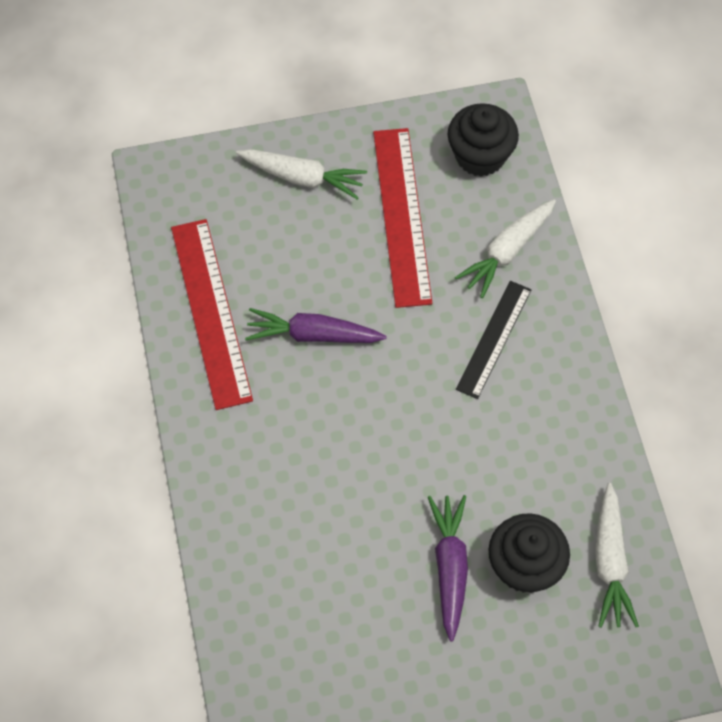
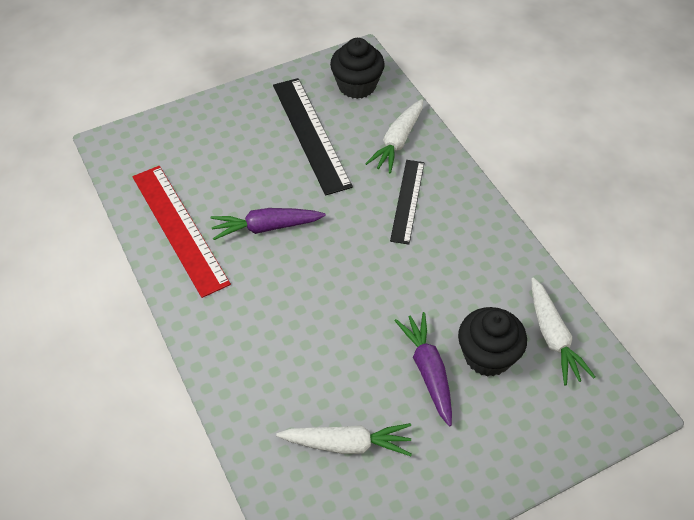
camera: 15 degrees left, 10 degrees down
(303, 178) = (228, 124): white carrot -> white carrot (347, 444)
(402, 216) = (311, 134): red ruler -> black ruler

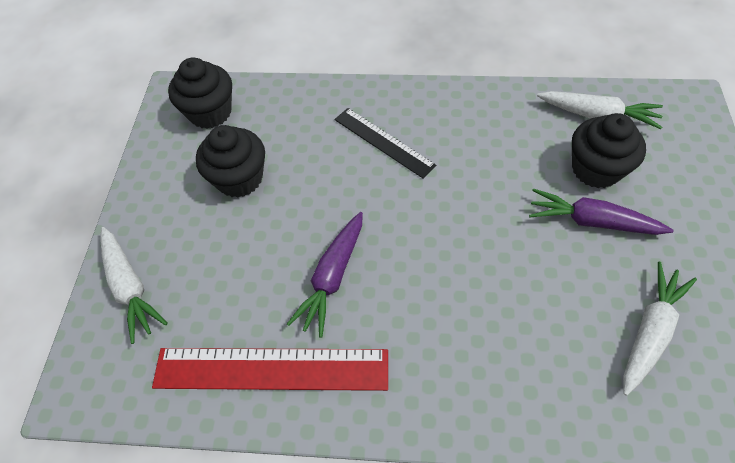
camera: 55 degrees left, 5 degrees up
(311, 134) = (239, 178): black ruler -> black cupcake
(397, 142) = (307, 115): white carrot -> white carrot (130, 287)

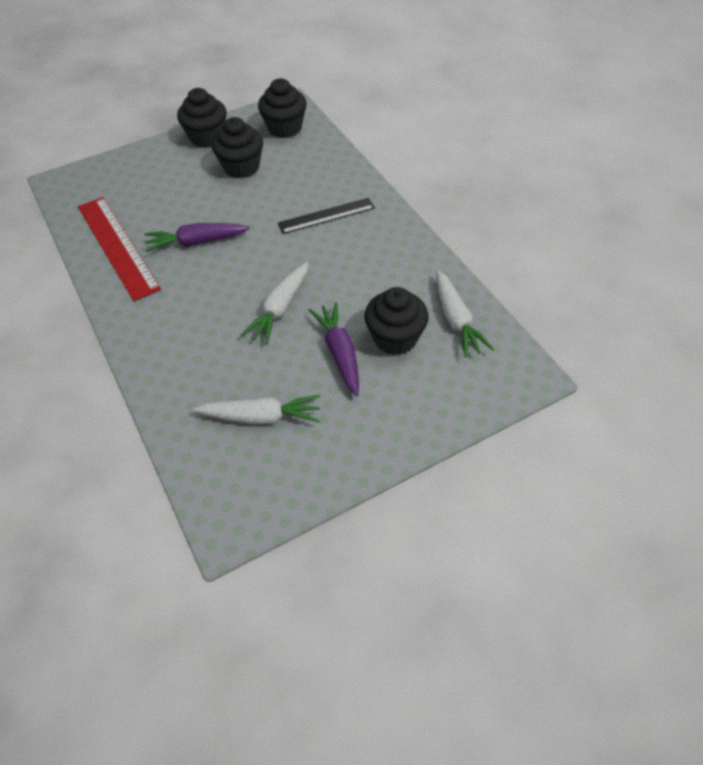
camera: 55 degrees right, 5 degrees down
(130, 287) = (133, 166): white carrot -> white carrot (280, 309)
(153, 188) = (207, 137): none -> black cupcake
(383, 142) = (326, 216): black ruler -> black ruler turned 60 degrees clockwise

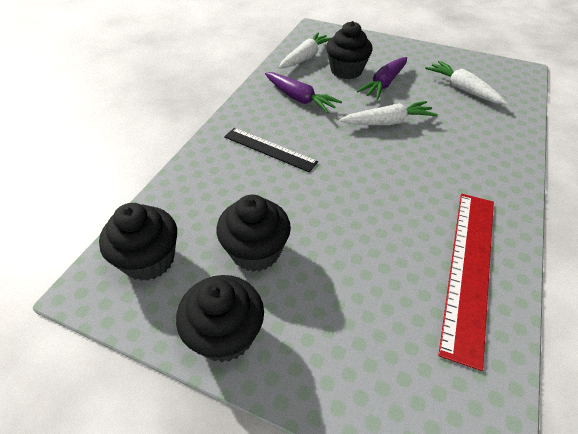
camera: 130 degrees left, 5 degrees down
(196, 242) = (390, 210): purple carrot -> purple carrot (299, 99)

